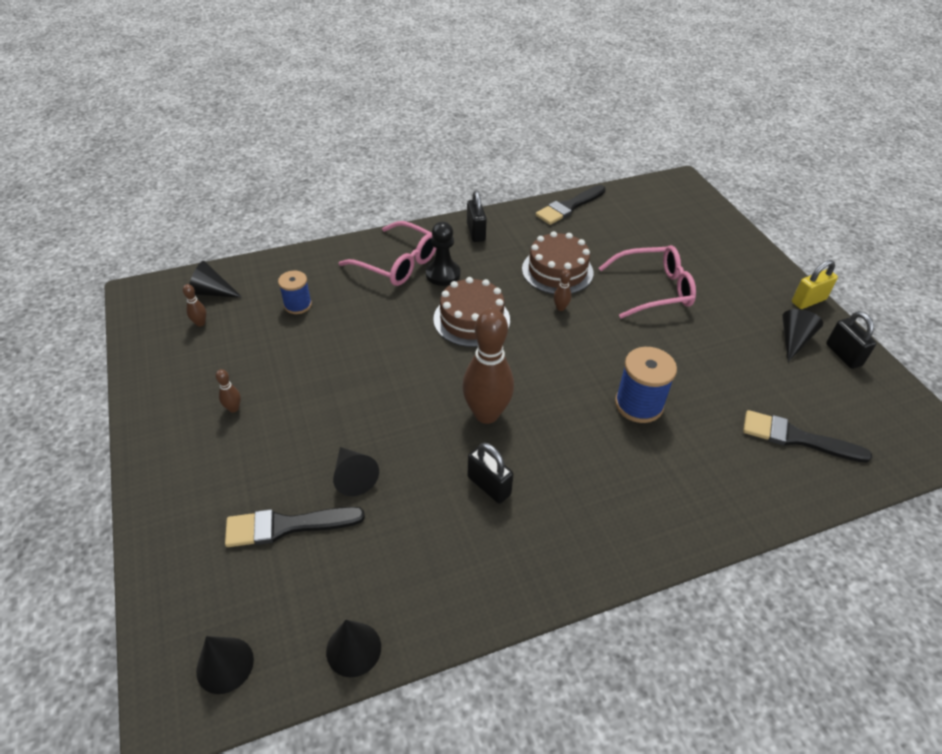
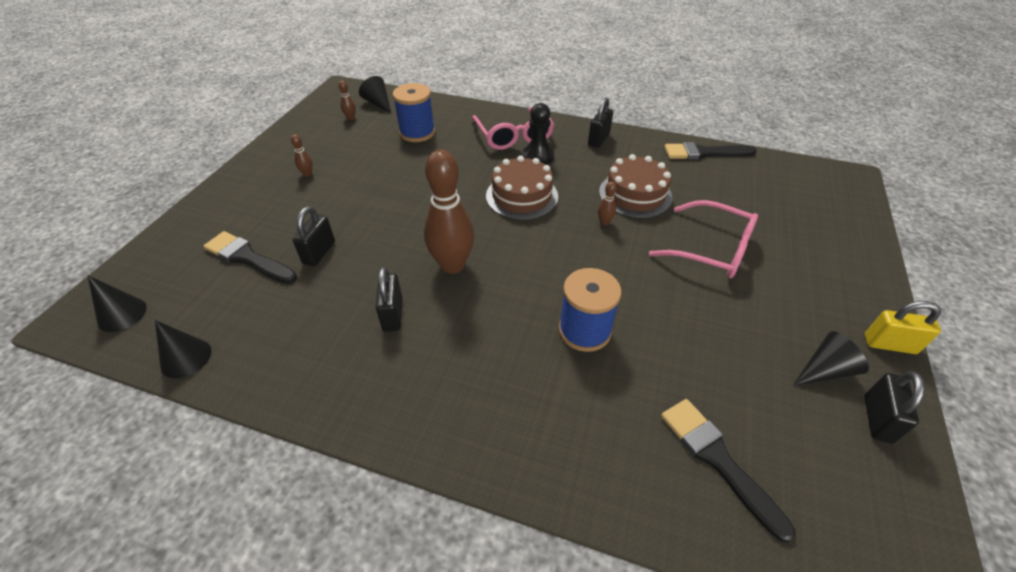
camera: 40 degrees right, 0 degrees up
(298, 305) = (417, 133): blue spool -> blue spool, size x1.56
(353, 476) = (319, 253): black cone -> black padlock

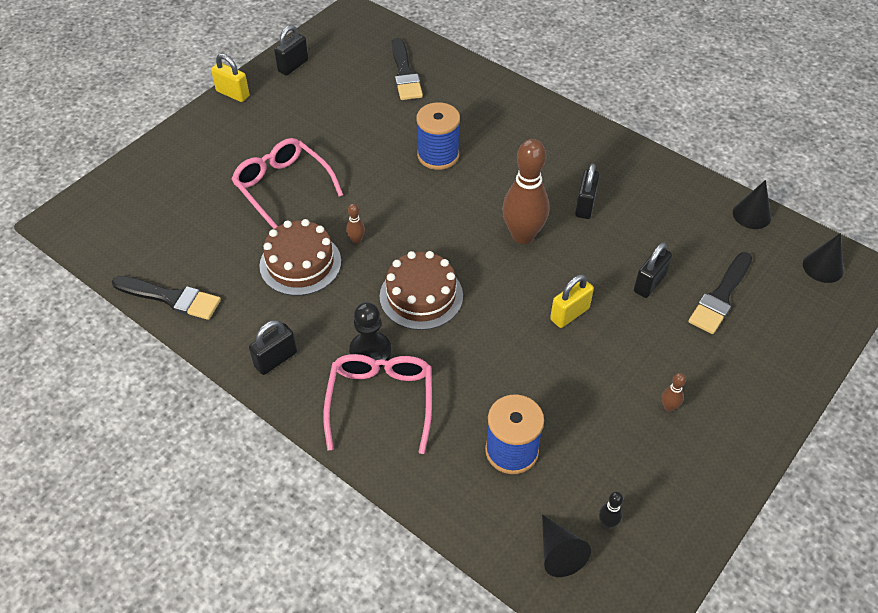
camera: 160 degrees left, 5 degrees up
(248, 258) = (720, 296): black brush -> black brush turned 75 degrees clockwise
(350, 118) = (607, 523): brown bowling pin -> black bowling pin
(392, 212) = (569, 314): none -> yellow padlock
(825, 370) = (294, 92): black cone -> none

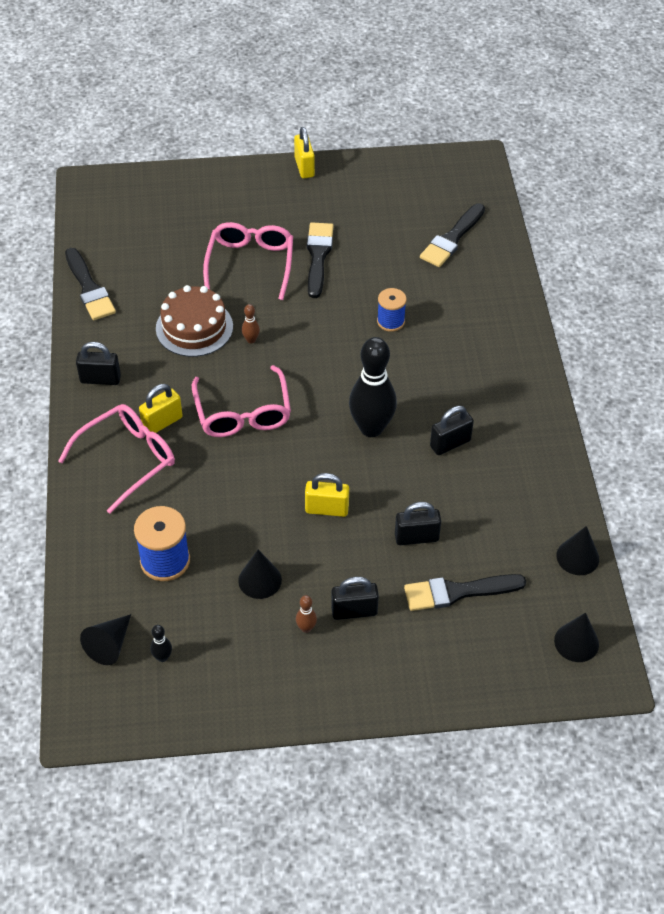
camera: 45 degrees right, 0 degrees up
(293, 66) = (375, 174): black padlock -> black padlock (354, 611)
(327, 147) = (318, 256): none -> black brush
(370, 352) = (162, 422): black pawn -> yellow padlock
(421, 296) = (243, 413): brown cake -> pink glasses
(438, 155) = (390, 321): blue spool -> blue spool, size x0.64
(523, 235) = (371, 428): brown bowling pin -> black bowling pin
(594, 402) = (260, 580): none -> black cone

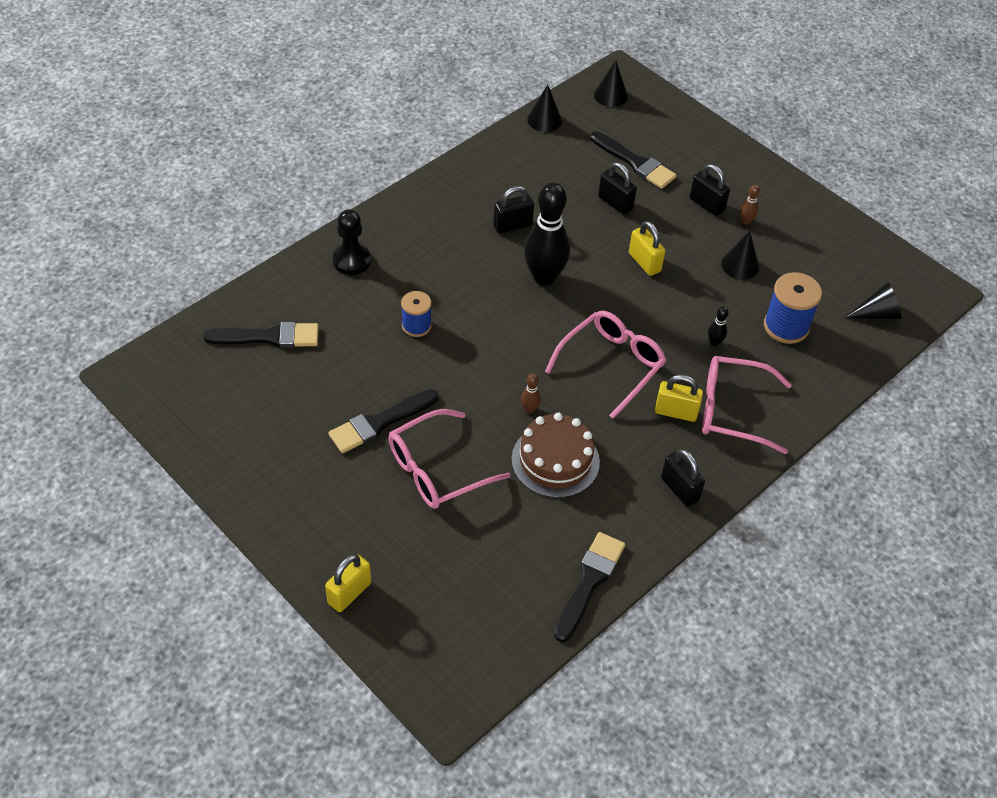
camera: 130 degrees left, 0 degrees up
(162, 657) = (851, 280): black bowling pin -> black bowling pin (714, 342)
(304, 167) = (253, 513): yellow padlock -> yellow padlock (349, 593)
(450, 443) = (512, 225): black padlock -> black padlock turned 45 degrees counterclockwise
(494, 319) = (351, 260): none -> black pawn

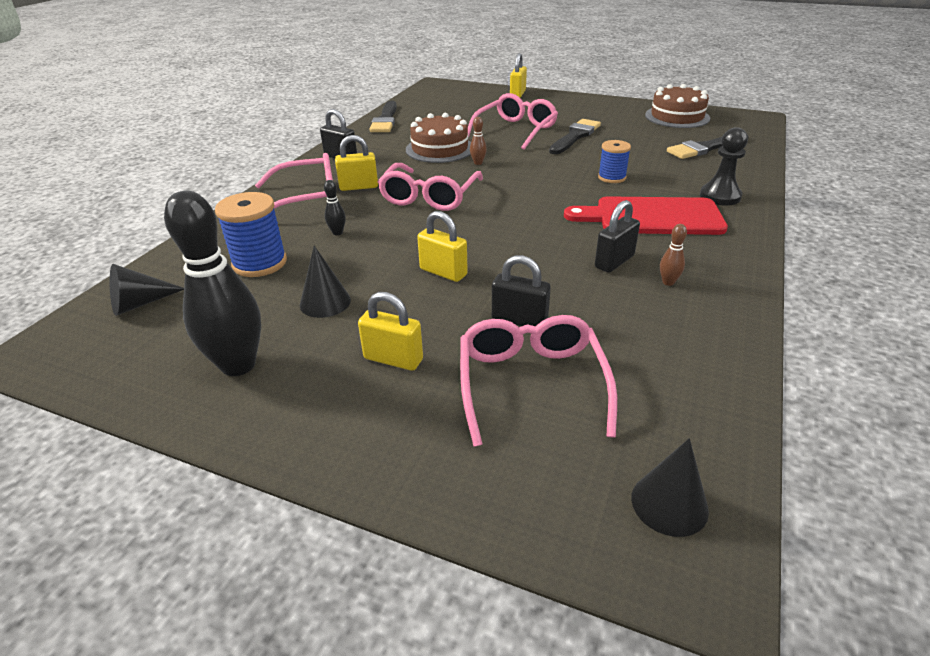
camera: 160 degrees right, 15 degrees down
(213, 418) = (677, 117): none -> brown cake
(437, 259) = (652, 217): none -> red cutting board
(544, 120) = (722, 403): black cone -> none
(544, 277) = (538, 232): black bowling pin -> black bowling pin (238, 365)
(635, 163) = (531, 384): black brush -> pink glasses
(706, 204) = (393, 359): black padlock -> yellow padlock
(746, 221) = (328, 355): brown bowling pin -> brown bowling pin (668, 282)

